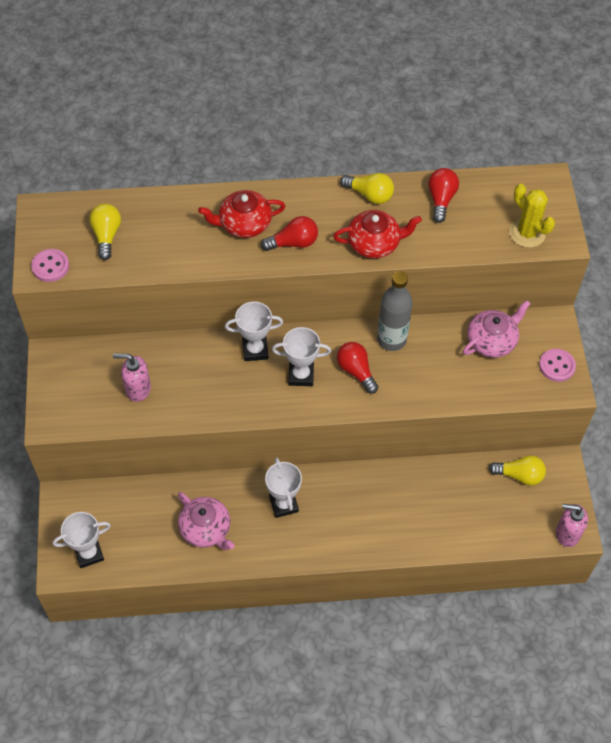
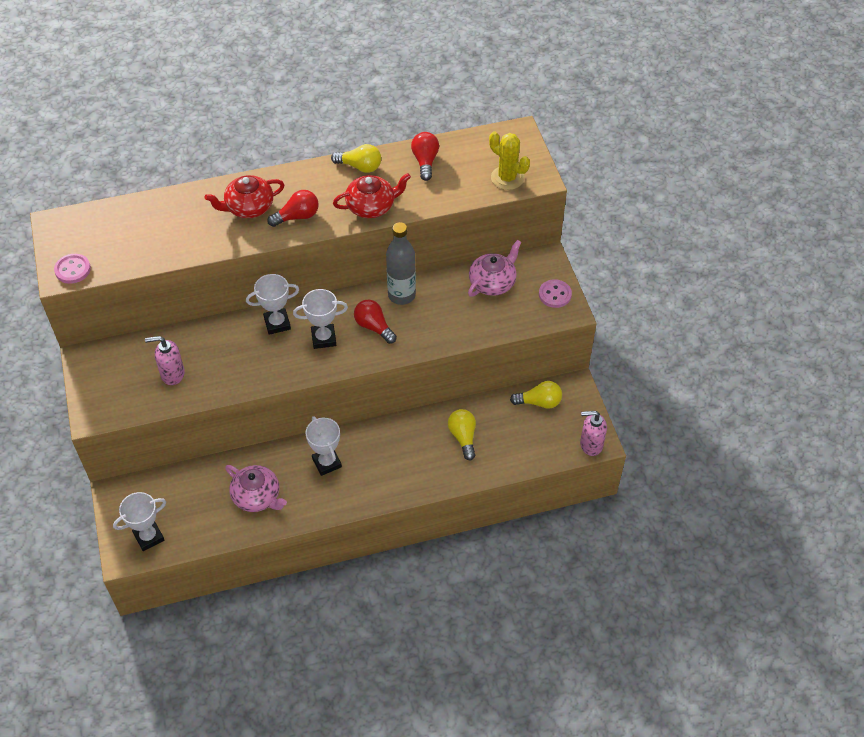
camera: 10 degrees left, 5 degrees down
(106, 235) = (121, 235): yellow light bulb -> yellow light bulb (463, 437)

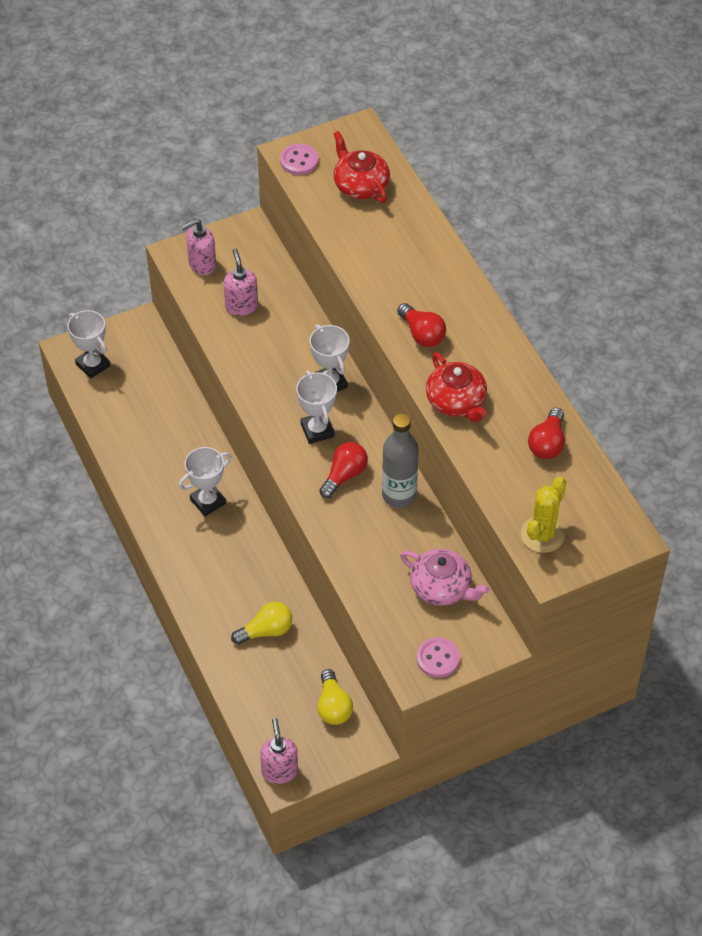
camera: 80 degrees right, 0 degrees up
(113, 398) = (202, 265): none -> pink soap dispenser
(248, 207) = (425, 287): red teapot -> red teapot (360, 185)
(257, 496) = (154, 446): pink teapot -> none
(360, 166) = (519, 379): yellow light bulb -> none
(425, 161) = (547, 443): red light bulb -> red light bulb turned 120 degrees clockwise

